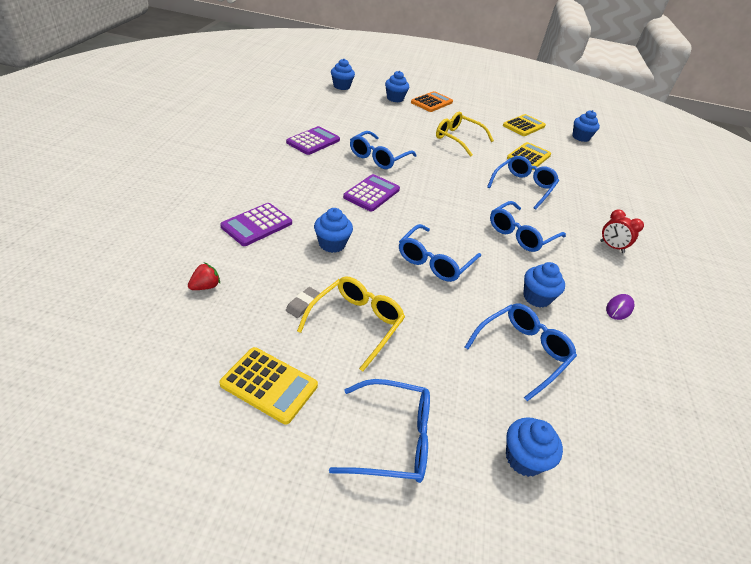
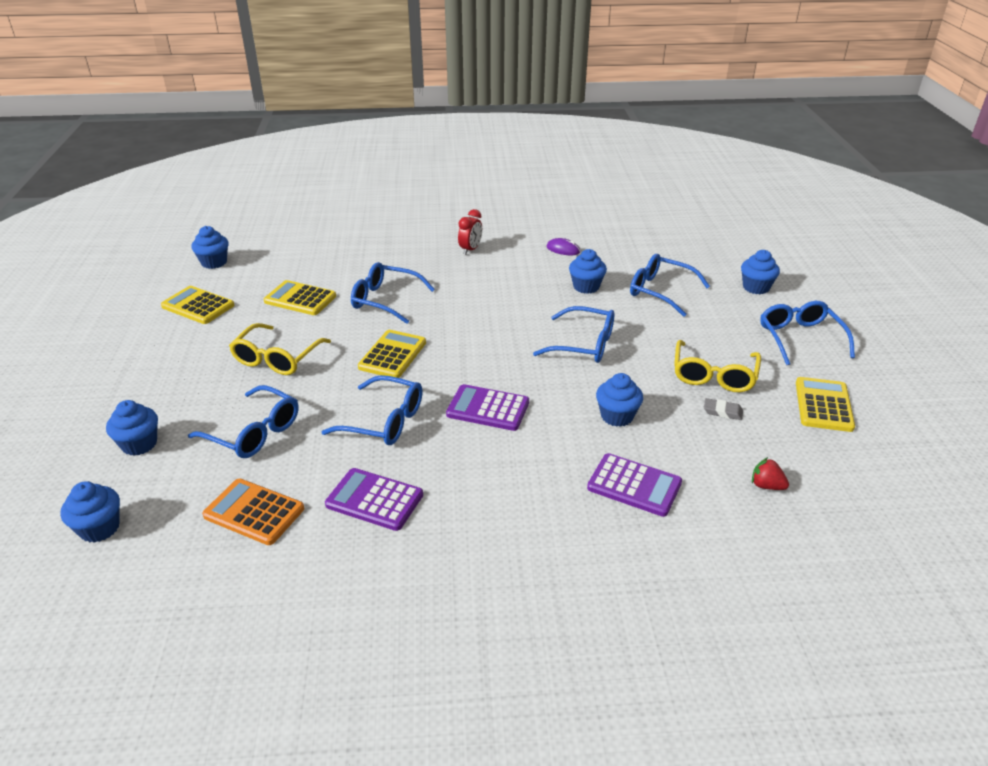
camera: 100 degrees left, 5 degrees down
(356, 323) = (713, 375): yellow glasses -> yellow glasses turned 90 degrees counterclockwise
(431, 102) = (140, 400): orange calculator -> orange calculator (254, 512)
(449, 174) = (392, 355): none -> yellow calculator
(521, 234) = (490, 298): blue glasses -> blue glasses (254, 432)

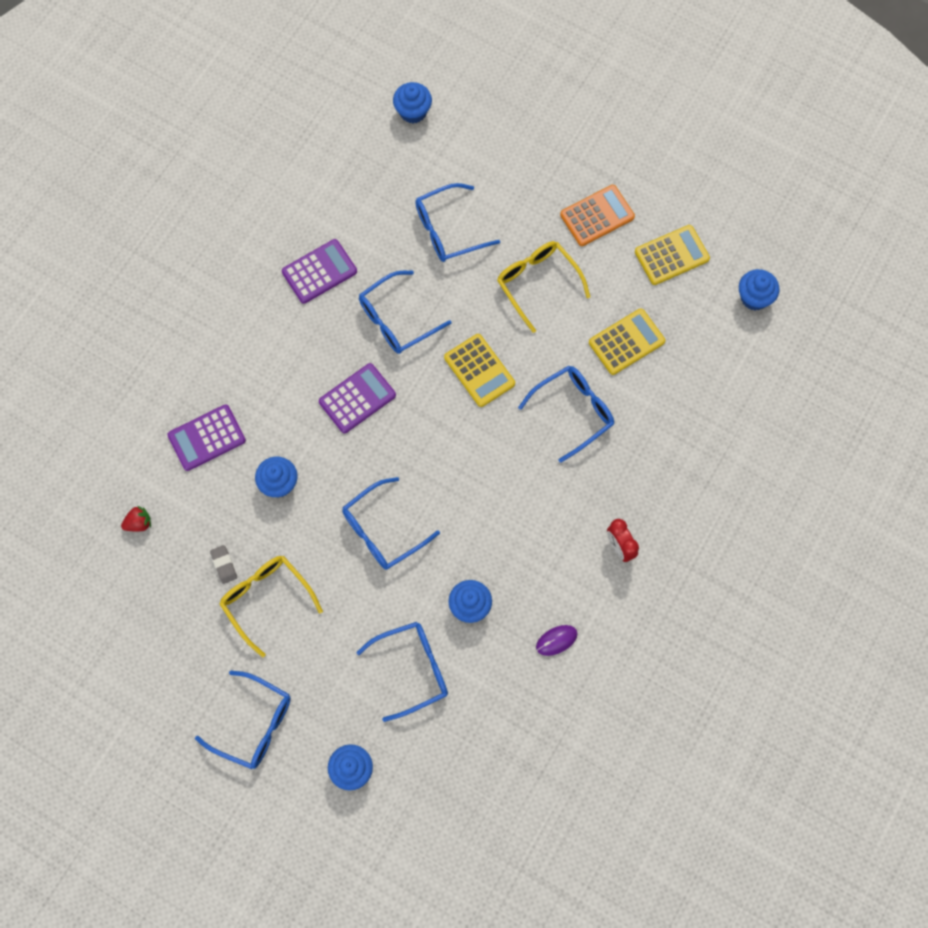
camera: 125 degrees right, 35 degrees up
(139, 444) = (488, 155): blue cupcake -> none
(254, 512) = (362, 198): orange calculator -> orange calculator (597, 216)
(722, 412) = (224, 565): grey eraser -> grey eraser turned 75 degrees counterclockwise
(823, 405) = (171, 650): yellow calculator -> none

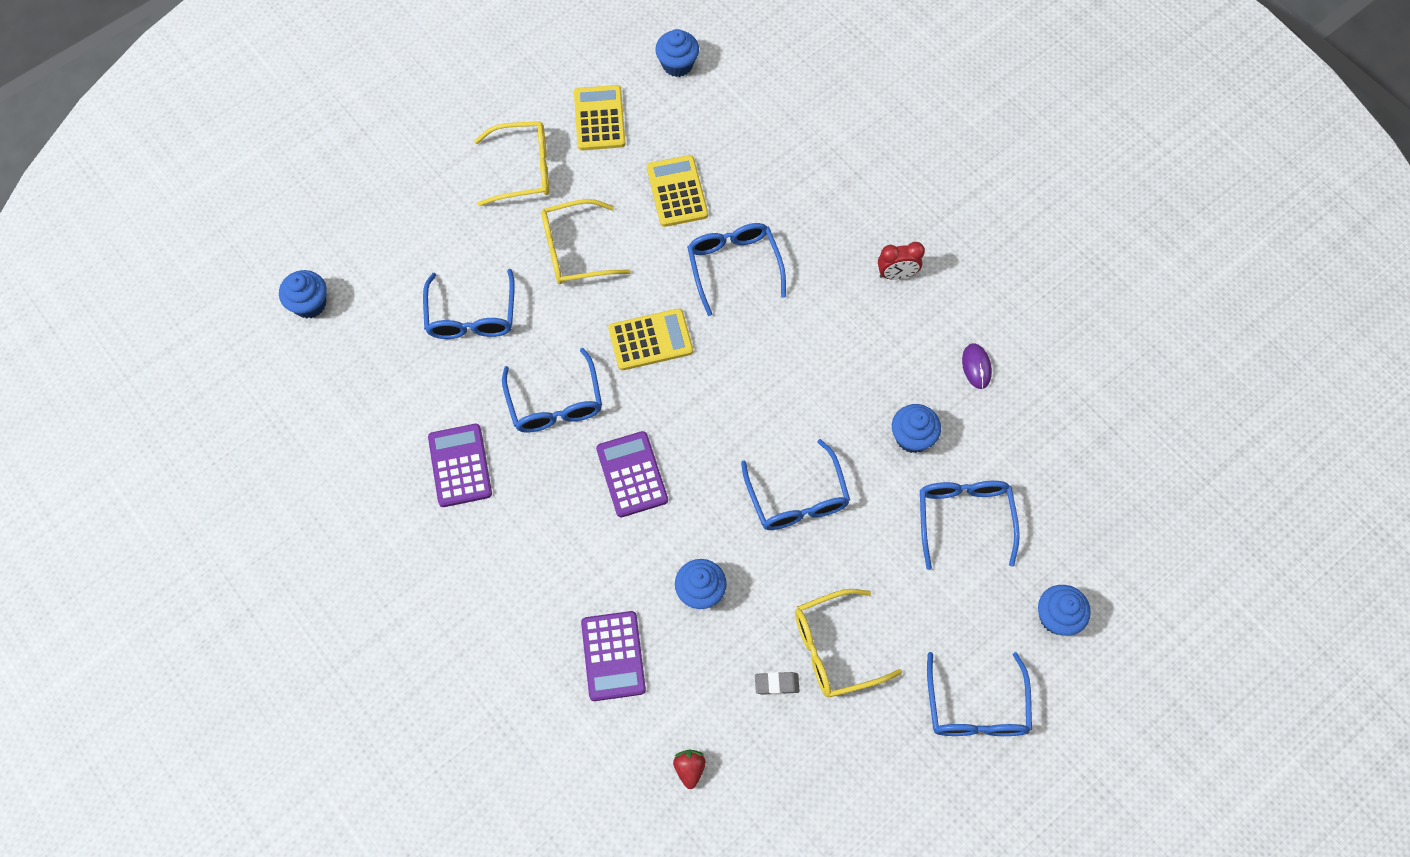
camera: 70 degrees left, 5 degrees down
(254, 724) = (976, 708): blue glasses -> blue glasses turned 135 degrees clockwise
(597, 216) = (523, 169): orange calculator -> yellow glasses

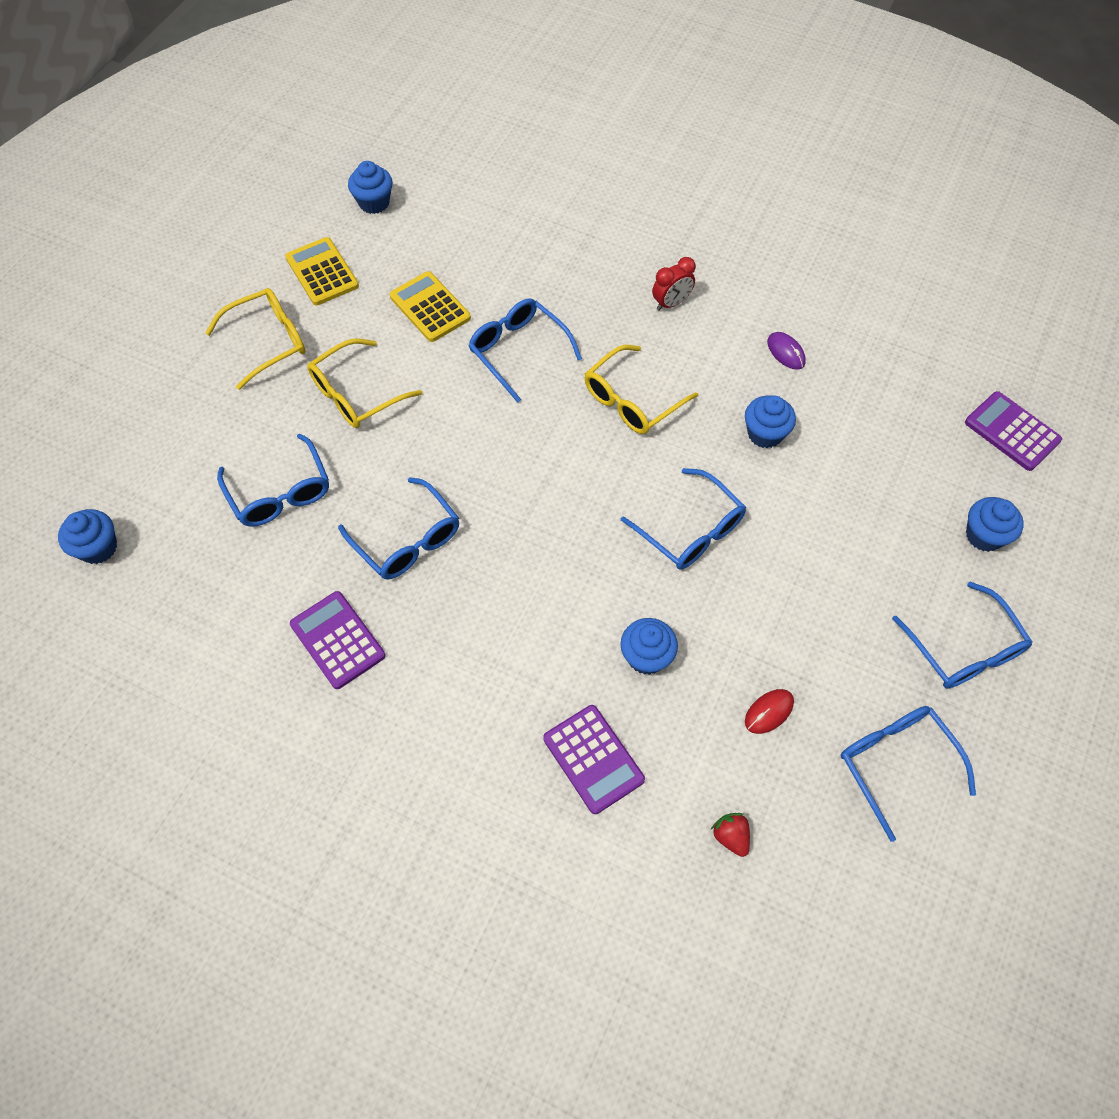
camera: 25 degrees left, 5 degrees down
(632, 474) = (519, 575): purple calculator -> purple calculator (1011, 431)
(650, 340) = (473, 445): yellow calculator -> none
(776, 684) = (769, 712): grey eraser -> red mouse
(834, 649) = (804, 653): yellow glasses -> yellow glasses (632, 400)
(964, 518) = (852, 484): blue glasses -> blue glasses (895, 763)

